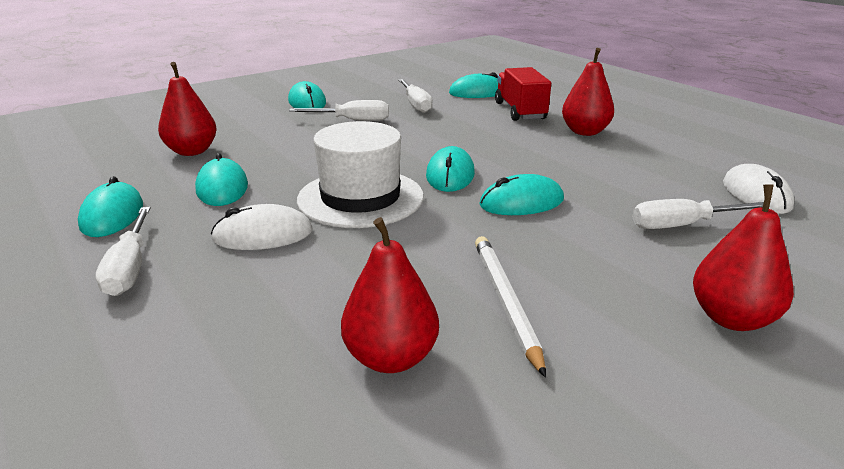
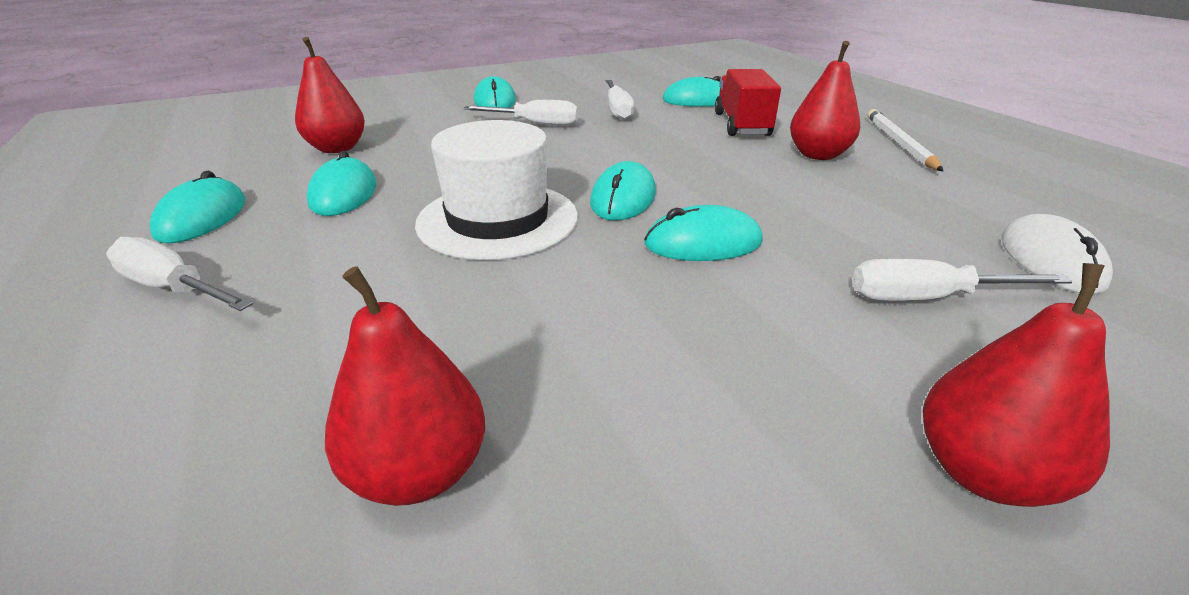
camera: 10 degrees right, 5 degrees up
(130, 268) = (173, 288): white screwdriver -> white screwdriver turned 120 degrees clockwise
(263, 235) = (354, 258): white mouse -> none
(505, 302) = (625, 395): white pencil -> white pencil (899, 143)

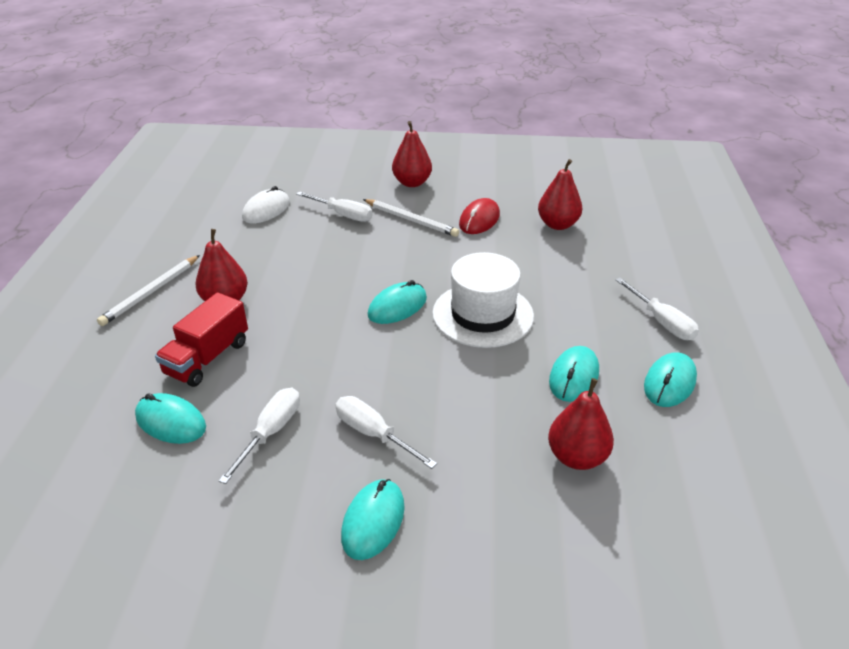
camera: 150 degrees left, 5 degrees up
(650, 398) = (479, 220): none -> red mouse
(703, 243) = (392, 263): turquoise mouse -> none
(794, 336) = (411, 220): none -> white pencil

